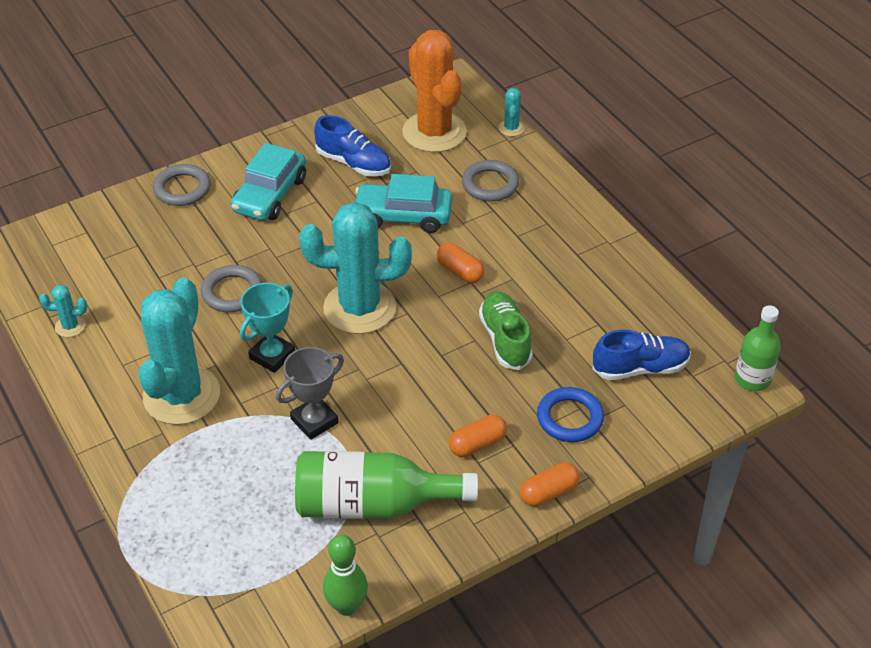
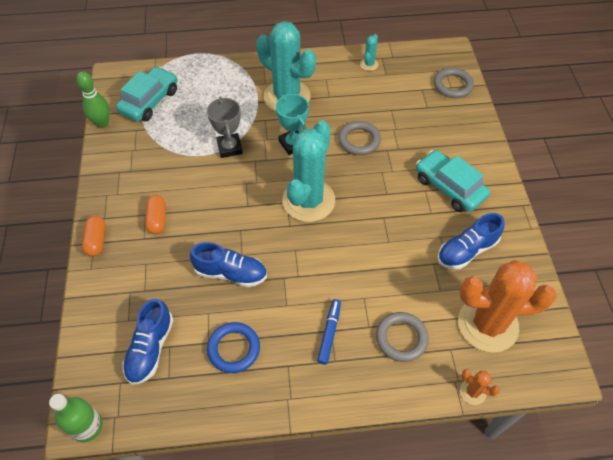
camera: 115 degrees right, 10 degrees up
(182, 189) = (475, 141): grey ring -> grey ring (452, 85)
(373, 504) = (153, 154): green bottle -> none
(403, 216) = (389, 260): turquoise car -> turquoise car (149, 101)
(460, 271) = (312, 273): orange capsule -> none
(505, 339) = (231, 273): green shoe -> blue shoe
(511, 128) = (472, 392): turquoise cactus -> orange cactus
(521, 236) = (329, 333): none -> blue marker
(569, 418) = (140, 280): blue ring -> blue ring (234, 349)

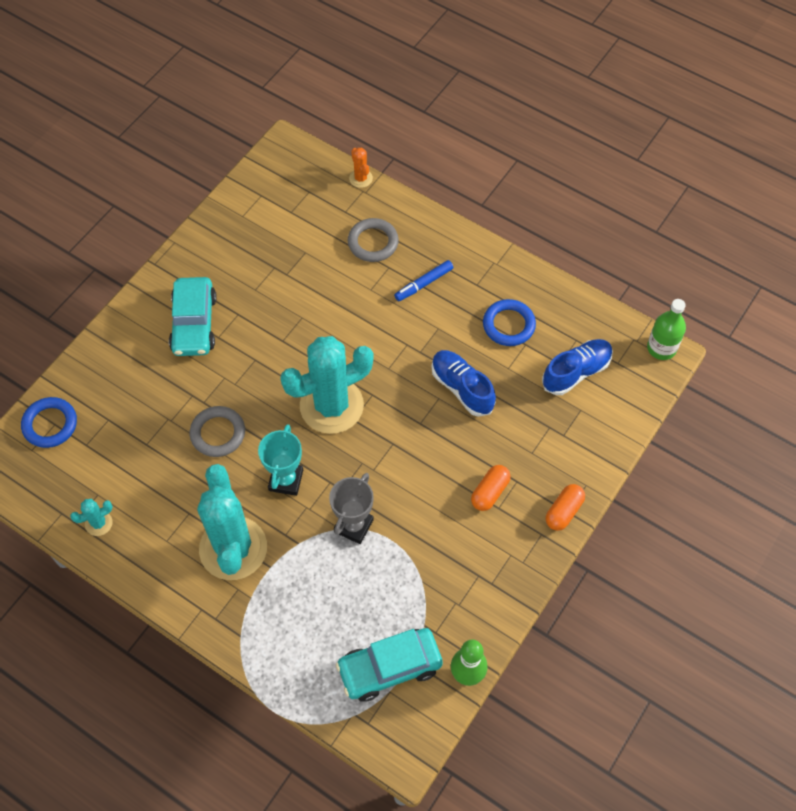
camera: 140 degrees left, 5 degrees up
(452, 85) = (50, 424): grey ring -> blue ring
(466, 250) = (248, 264): blue shoe -> none
(488, 324) = (299, 206): orange cactus -> none

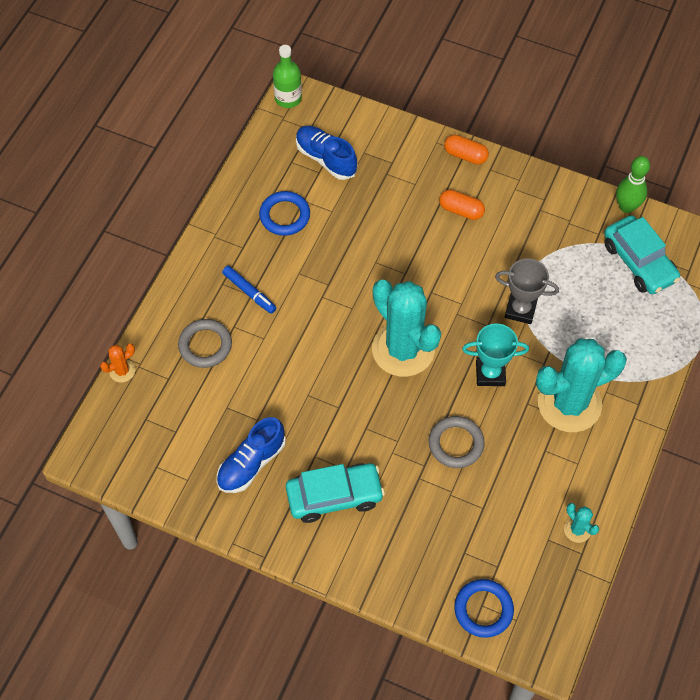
camera: 100 degrees left, 0 degrees up
(462, 388) = (361, 245): blue shoe -> blue shoe (251, 463)

